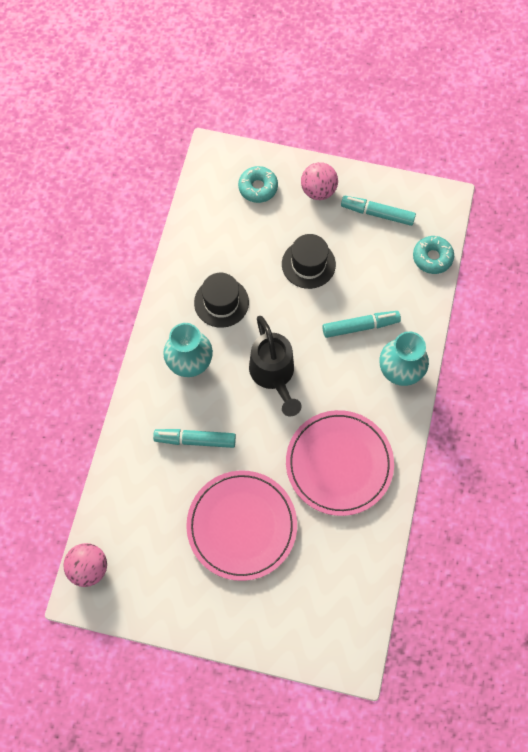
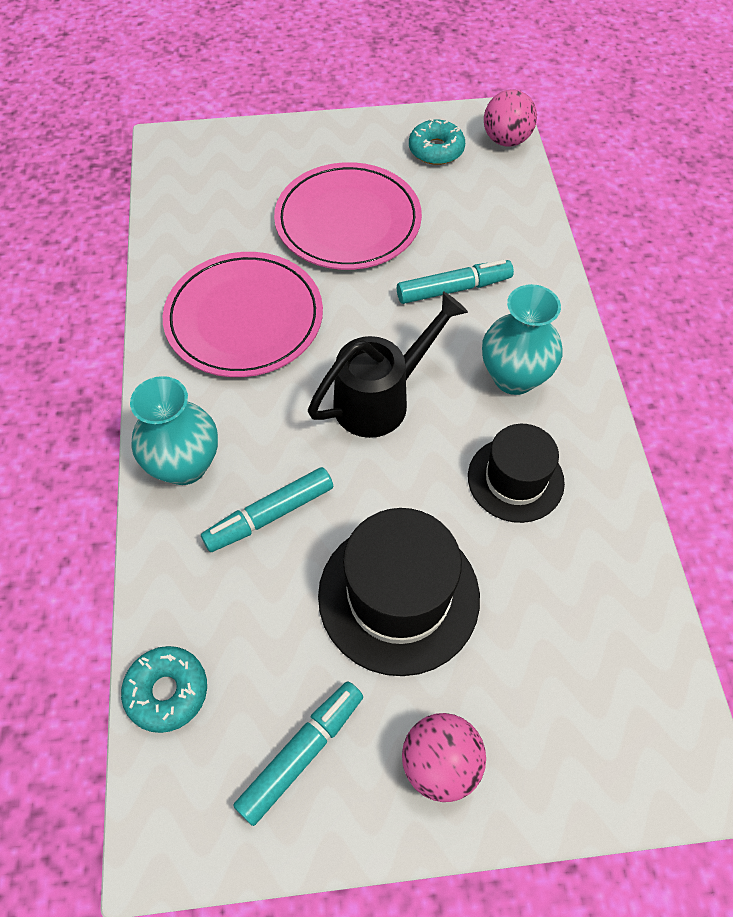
camera: 160 degrees right, 10 degrees down
(258, 188) = (563, 724): turquoise donut -> turquoise donut (436, 150)
(274, 375) = (381, 398): black watering can -> black watering can turned 90 degrees clockwise
(308, 264) = (398, 596): black hat -> black hat, size x1.55
(377, 213) = (301, 753): turquoise marker -> turquoise marker turned 45 degrees counterclockwise

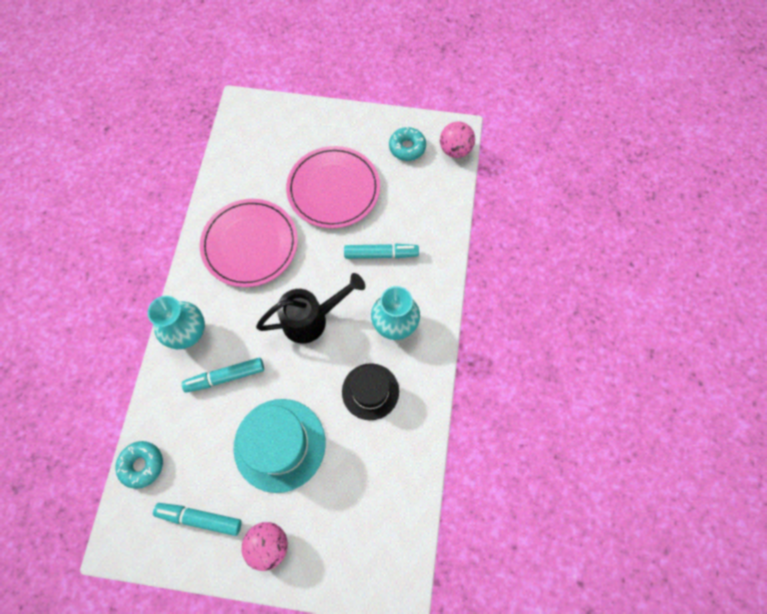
camera: 15 degrees right, 10 degrees up
(301, 753) = (200, 518): turquoise marker -> turquoise marker turned 135 degrees counterclockwise
(398, 596) = (279, 444): black hat -> turquoise hat

